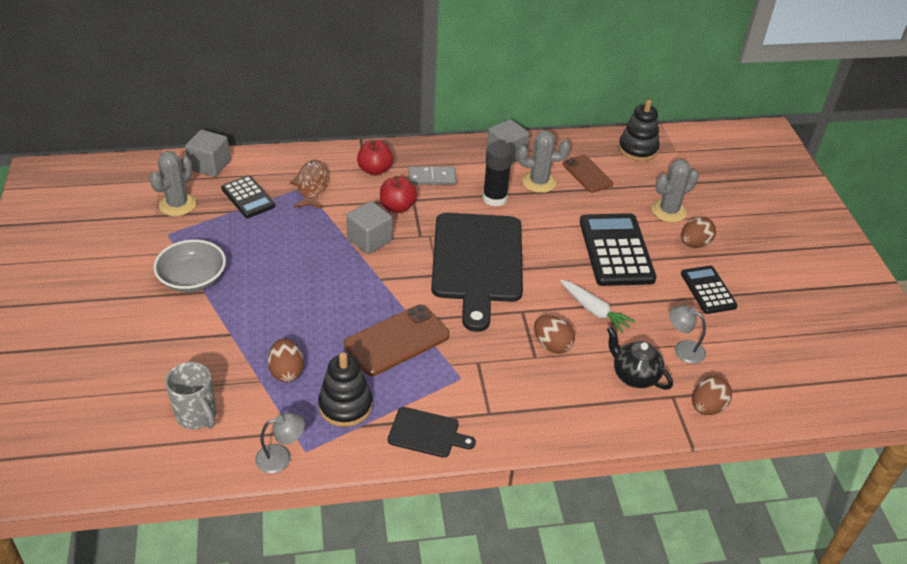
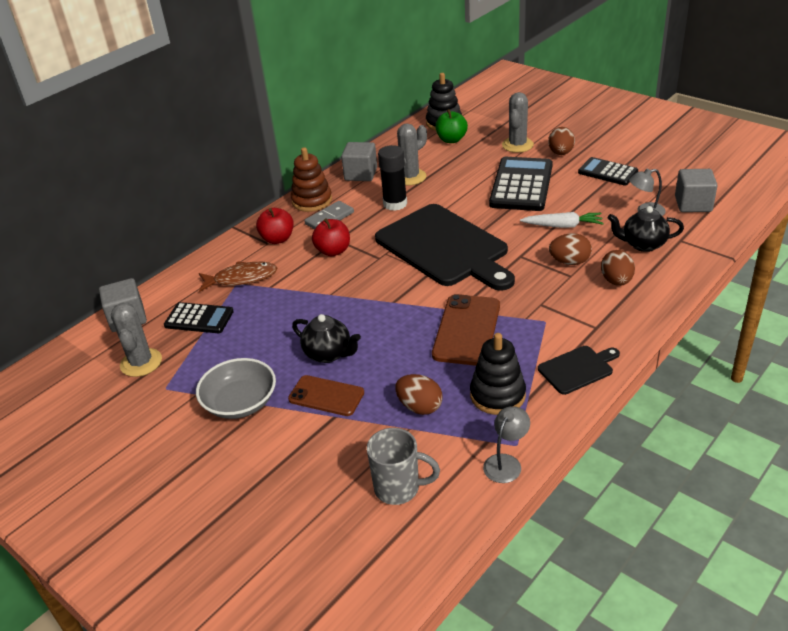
camera: 35 degrees left, 5 degrees down
(286, 286) = (328, 354): none -> black teapot
(312, 185) = (242, 278): brown fish -> brown fish turned 120 degrees clockwise
(369, 240) = (345, 283): grey cube -> grey cube (693, 204)
(440, 154) = (312, 201): none -> brown stacking toy
(587, 174) = (434, 154): brown phone -> brown phone (326, 396)
(616, 250) = (521, 185): black calculator -> black calculator turned 60 degrees clockwise
(621, 169) = (451, 140): none -> green apple
(707, 407) = (706, 232): brown egg -> brown egg (616, 281)

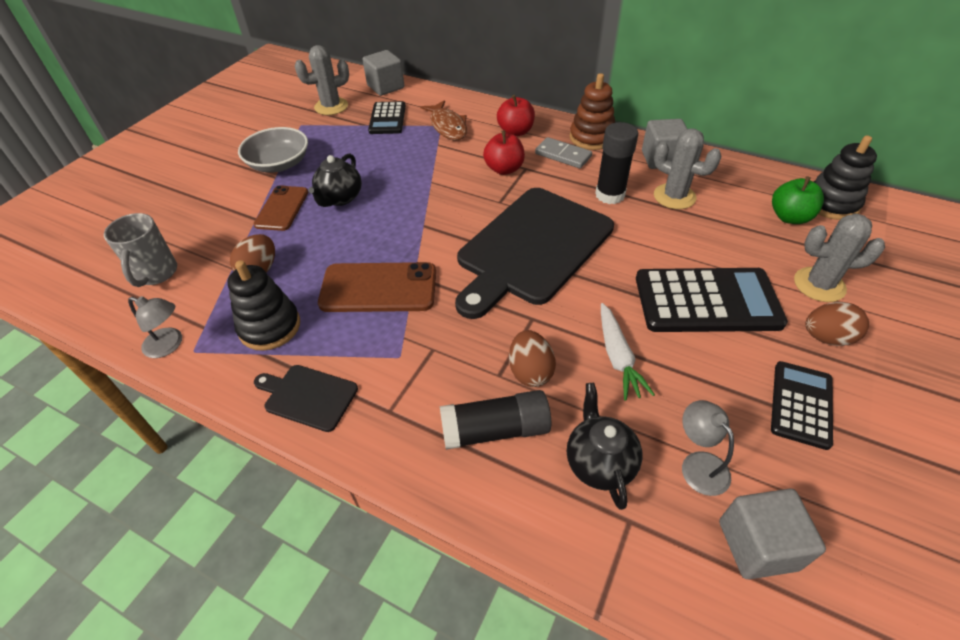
camera: 75 degrees right, 10 degrees up
(578, 369) = (308, 396): black cutting board -> black cutting board turned 150 degrees clockwise
(616, 281) = (495, 430): brown egg -> black glue stick

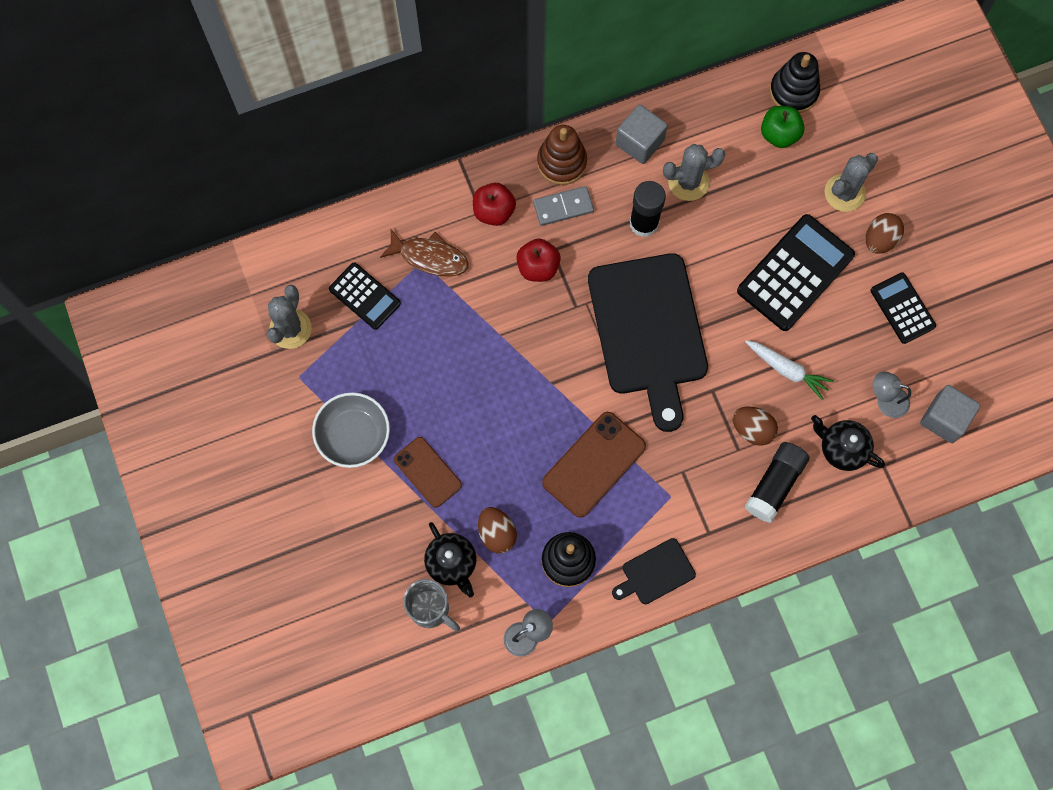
camera: 50 degrees left, 25 degrees up
(340, 198) = (456, 419): black teapot -> black teapot (452, 563)
(385, 87) = (300, 254): grey cube -> none

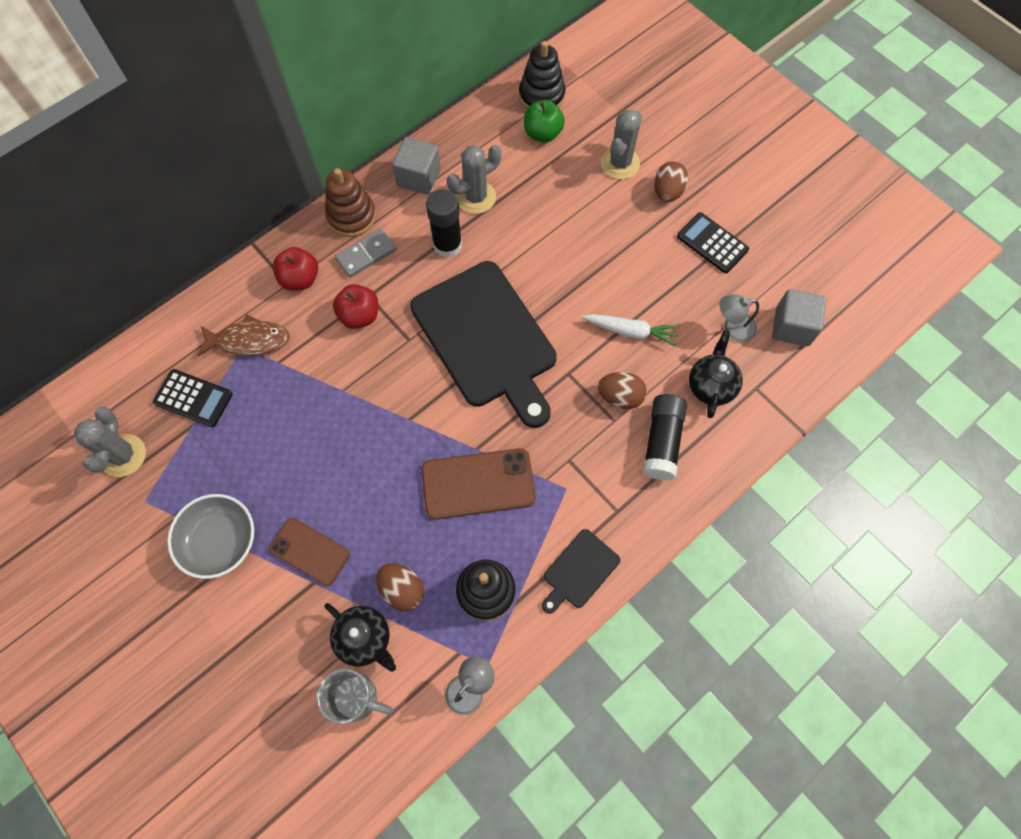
camera: 20 degrees left, 5 degrees down
(593, 464) = (478, 483): brown phone -> brown phone turned 60 degrees clockwise
(795, 273) = (603, 244): black calculator -> none
(842, 449) = (711, 386): black teapot -> black teapot turned 90 degrees clockwise

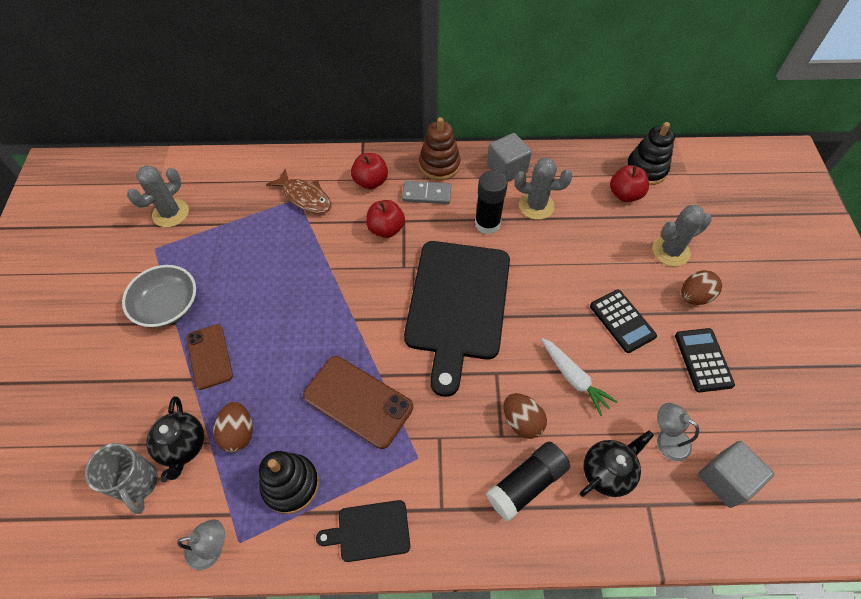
camera: 40 degrees right, 10 degrees down
(193, 398) = (240, 208): black calculator -> black calculator (622, 321)
(543, 133) = (625, 194): green apple -> red apple

